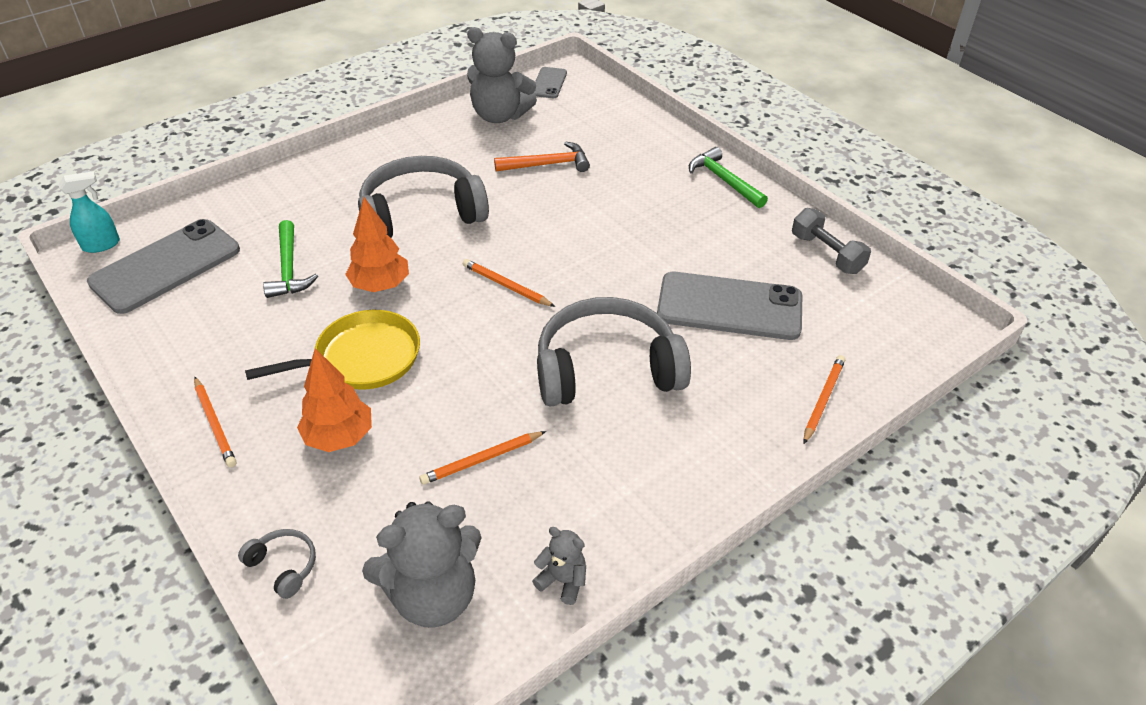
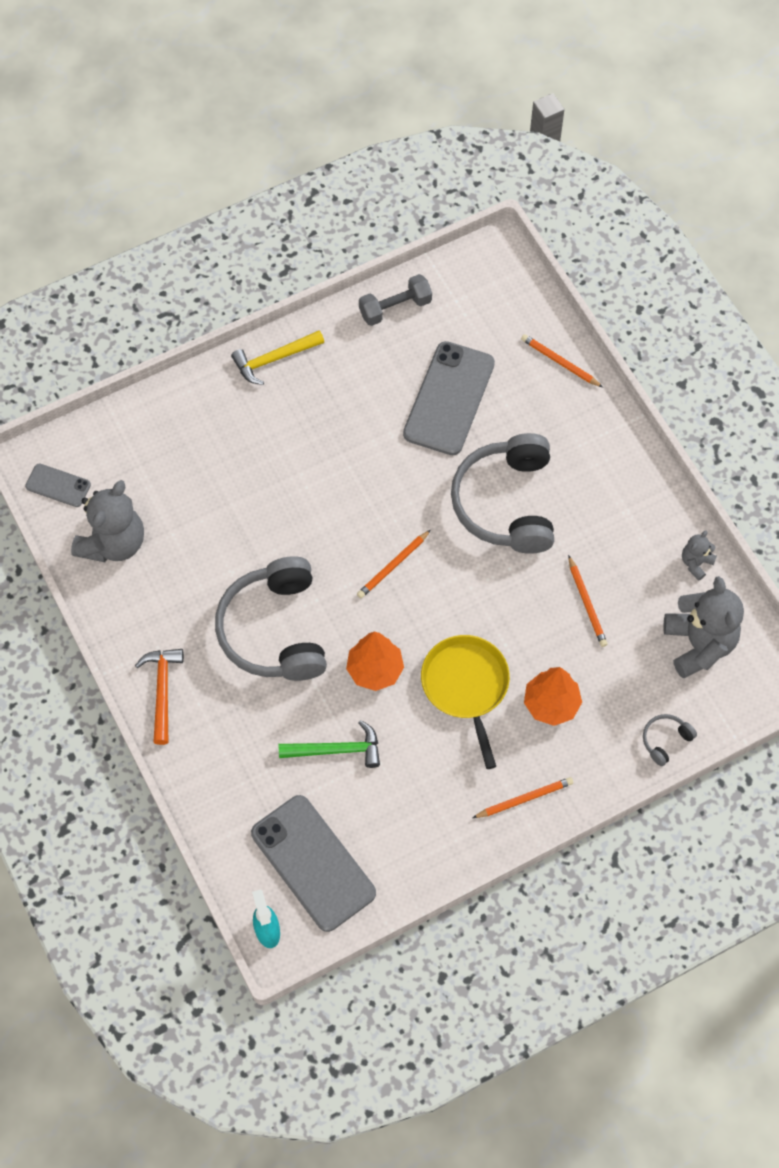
camera: 80 degrees left, 20 degrees up
(547, 164) = (215, 508): orange hammer -> orange hammer (162, 691)
(724, 181) = (274, 359): green hammer -> yellow hammer

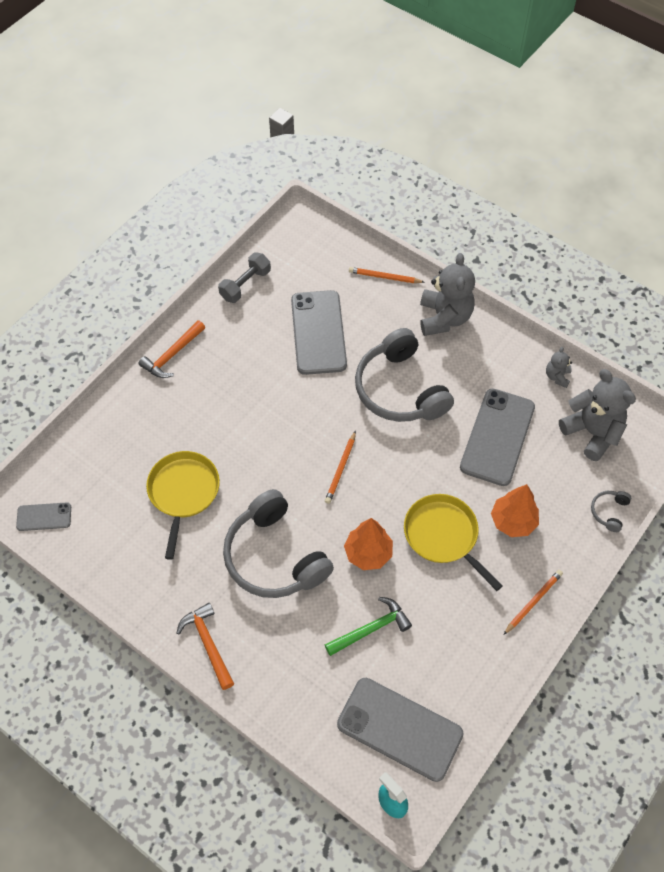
camera: 25 degrees left, 5 degrees down
(113, 542) = (111, 543): grey teddy bear -> grey teddy bear (444, 318)
(212, 520) = (183, 492): none -> yellow pan
(274, 359) = (172, 355): yellow hammer -> orange hammer
(586, 603) = (497, 437): orange pencil -> grey phone

